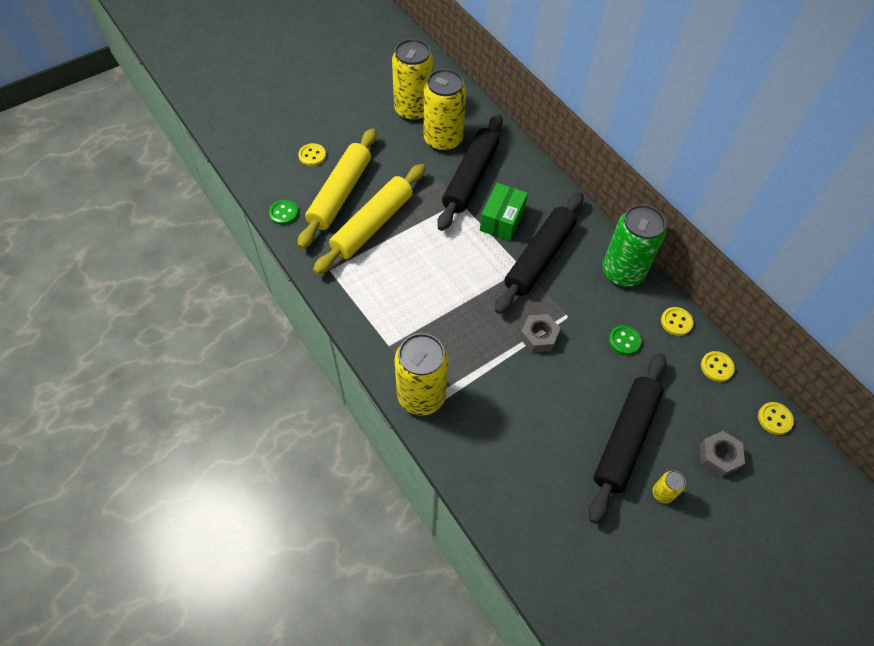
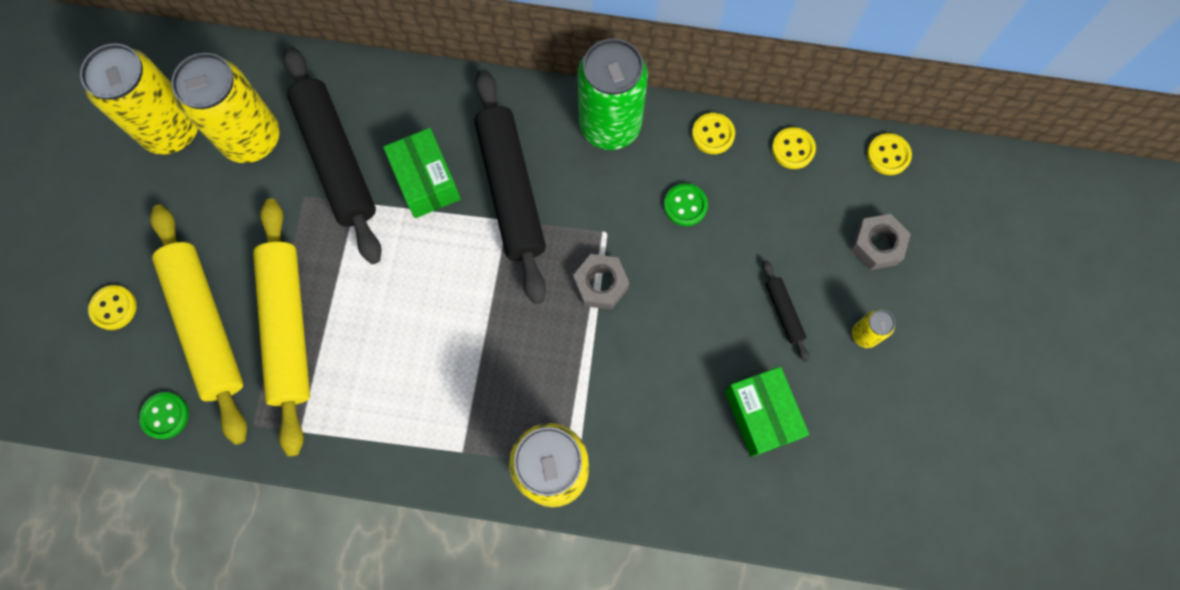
camera: 45 degrees left, 15 degrees up
(558, 475) = (761, 415): none -> green box
(625, 438) = (783, 312): black rolling pin -> black rolling pin, size x0.42

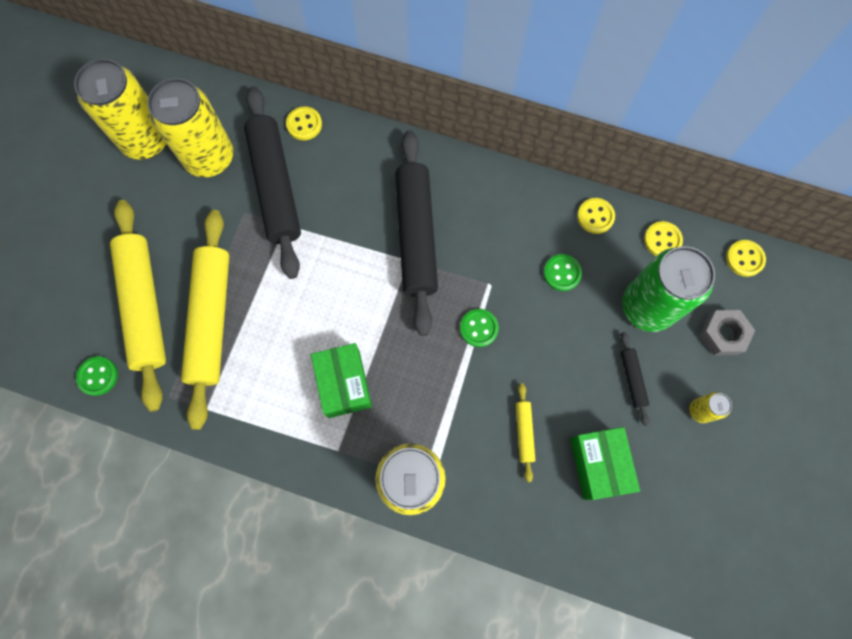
camera: 10 degrees right, 0 degrees up
(114, 308) = (72, 279): yellow button -> yellow button (304, 124)
(426, 181) = (346, 216): green box -> green box (344, 384)
(600, 284) = (479, 328): grey nut -> green button
(610, 125) = (509, 195): green can -> green can (647, 307)
(671, 393) = (524, 432): none -> yellow rolling pin

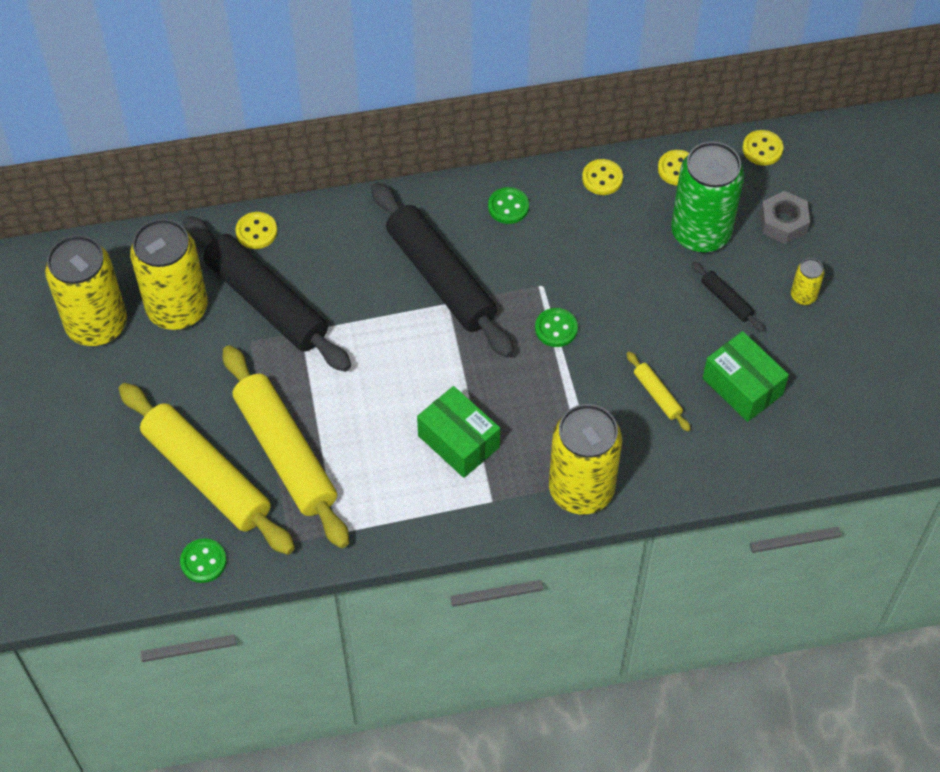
camera: 30 degrees left, 15 degrees down
(562, 273) = (603, 242): green button -> green button (508, 207)

